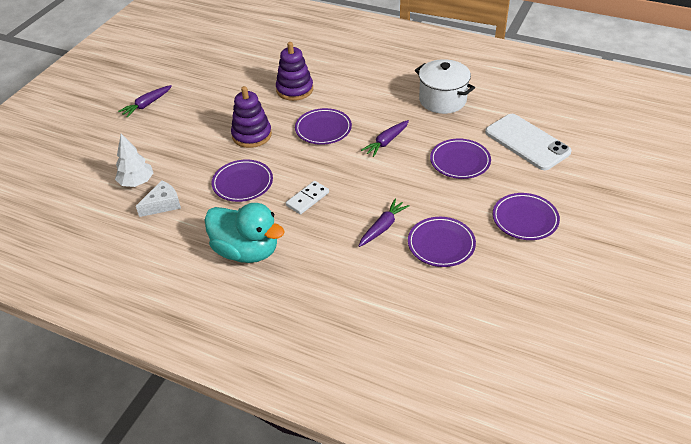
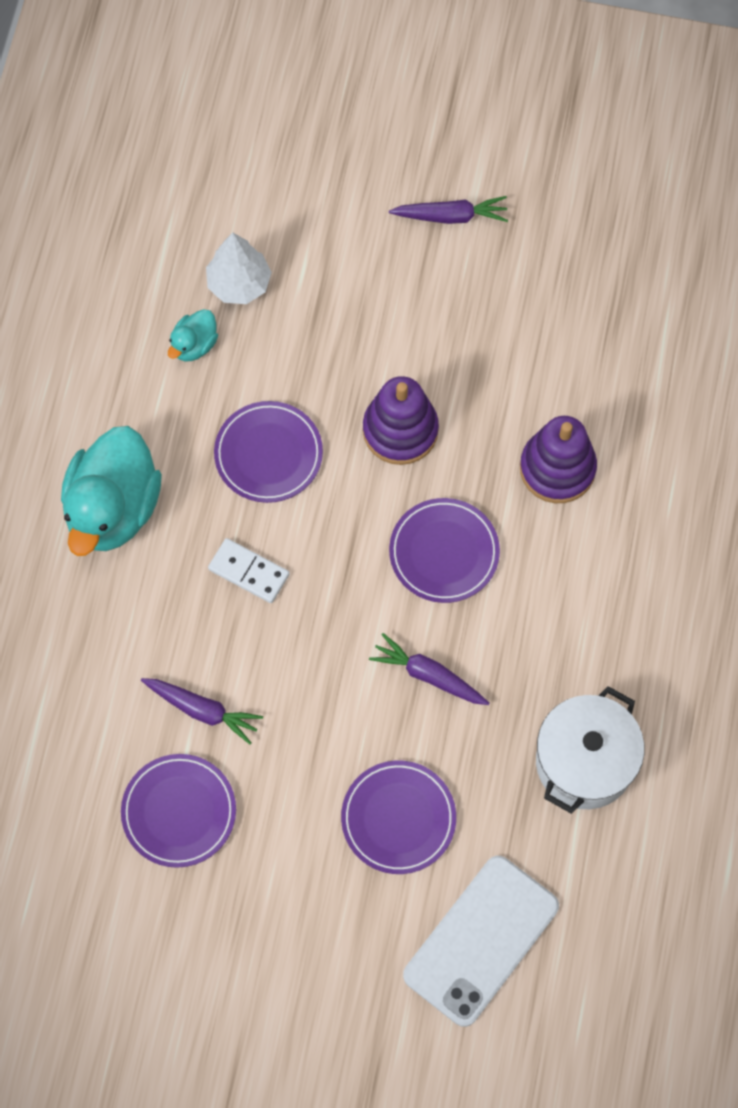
camera: 75 degrees right, 25 degrees up
(146, 105) = (451, 216): purple carrot -> purple carrot turned 150 degrees clockwise
(163, 204) = (194, 345): white cheese -> turquoise duck
(525, 219) = (264, 948): purple plate -> none

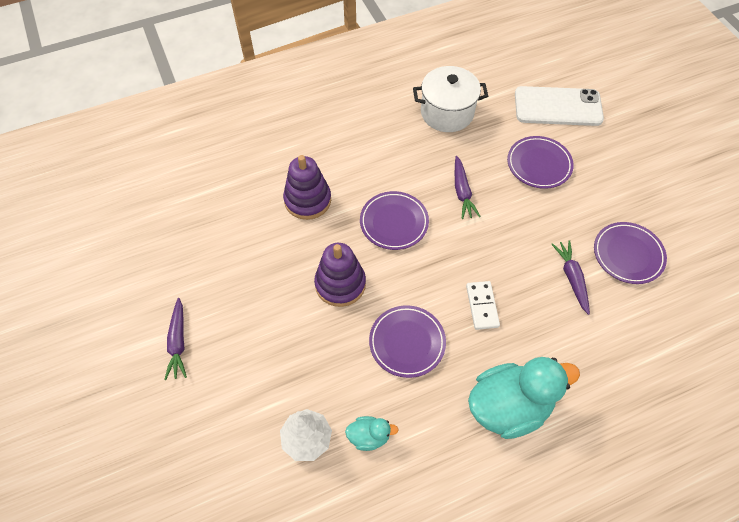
camera: 125 degrees left, 10 degrees down
(451, 216) = (178, 343): purple carrot -> purple carrot turned 150 degrees counterclockwise

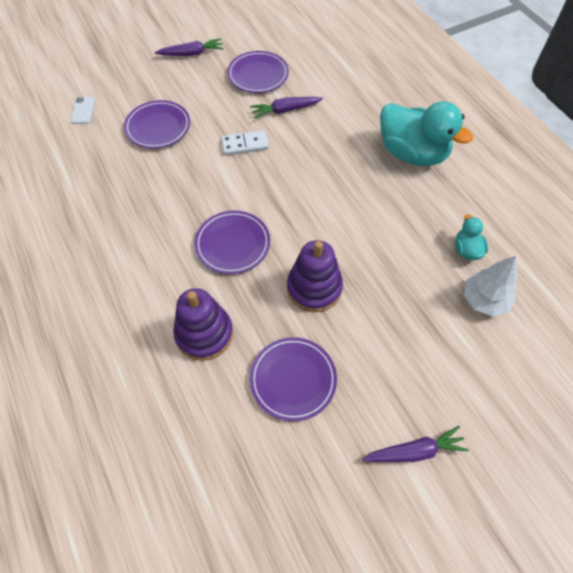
camera: 95 degrees left, 0 degrees up
(407, 342) = (369, 226): purple plate -> purple plate (293, 379)
(447, 113) = (79, 202): white pot -> none
(462, 192) = (192, 187): purple carrot -> purple carrot (192, 54)
(482, 306) = (322, 171): white domino -> white domino (245, 144)
(509, 406) = (412, 153): turquoise duck -> turquoise duck turned 150 degrees clockwise
(558, 107) = (83, 110): white phone -> white phone, size x0.41

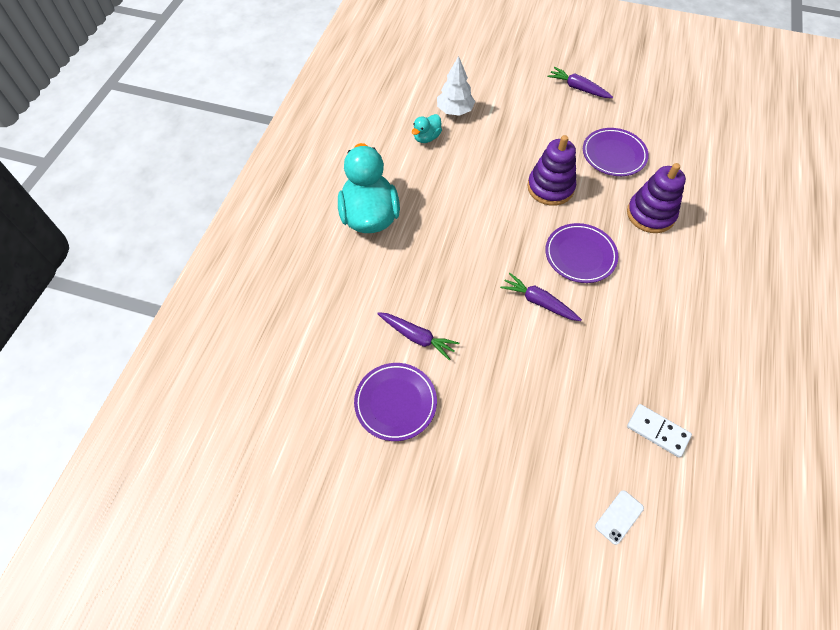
camera: 135 degrees left, 0 degrees up
(158, 127) = (553, 420): purple plate -> none
(192, 54) = (431, 502): purple carrot -> purple carrot (538, 302)
(245, 144) = (489, 331): white domino -> white domino (657, 431)

